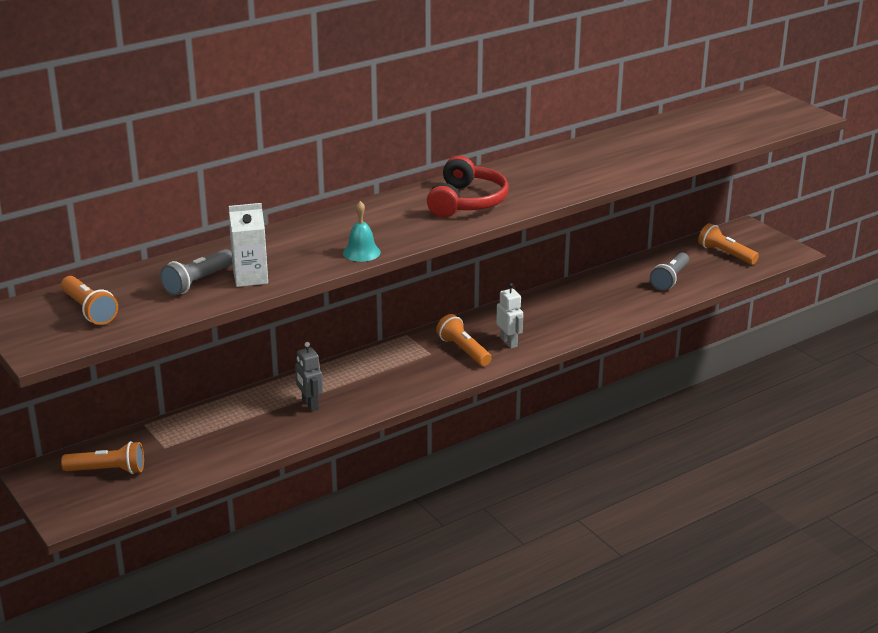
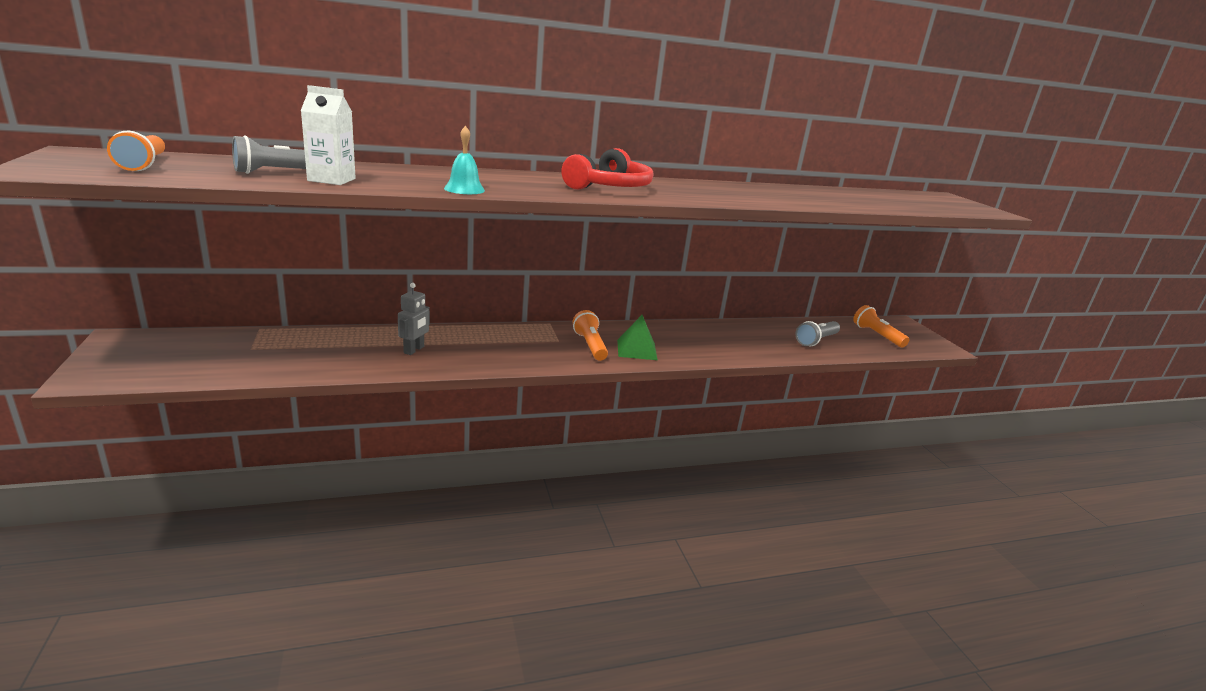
camera: 15 degrees right, 5 degrees down
(107, 470) = (178, 352): orange flashlight -> none
(310, 404) = (414, 350): grey robot -> grey robot turned 150 degrees counterclockwise
(509, 342) = (637, 350): white robot -> green pyramid

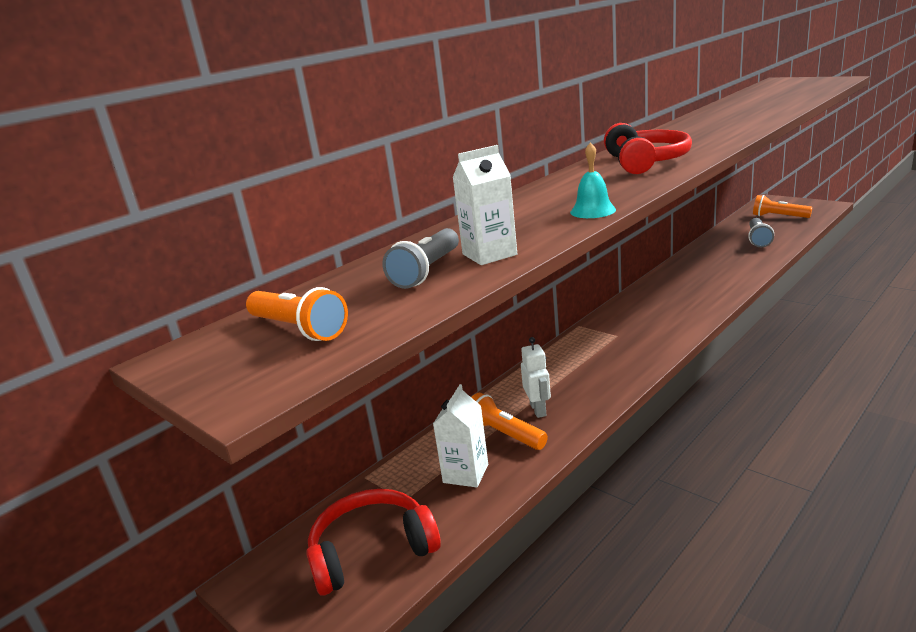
camera: 25 degrees left, 0 degrees up
(186, 360) = (372, 551): none -> red headphones
(304, 355) = (465, 473): none -> white carton
(414, 350) = (538, 410): grey robot -> white robot
(590, 345) = (645, 326): orange flashlight -> orange flashlight (504, 434)
(637, 350) = (680, 310): green pyramid -> none

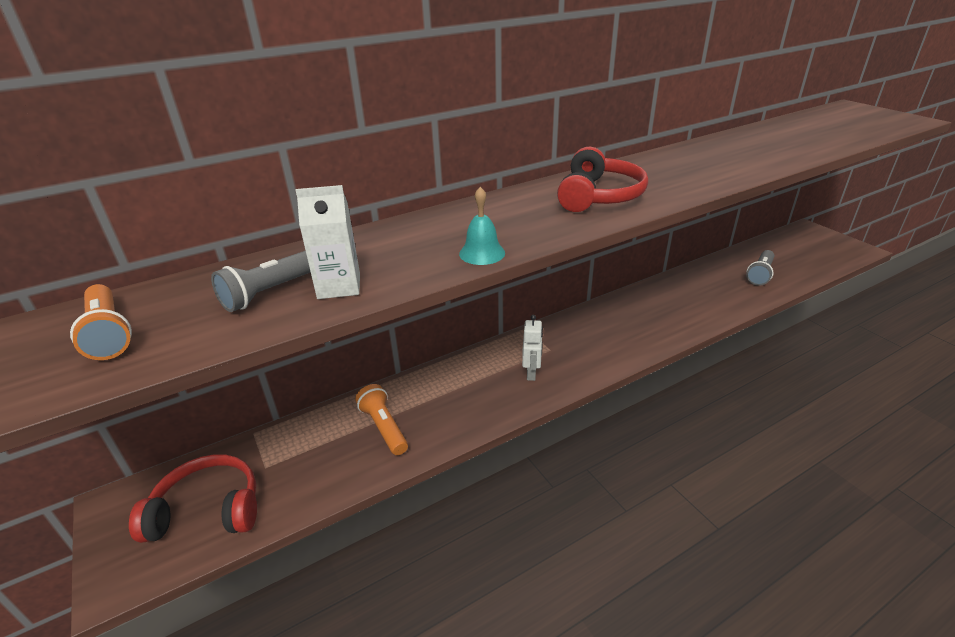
camera: 15 degrees right, 10 degrees up
(465, 473) = (326, 458): white carton -> none
(538, 410) = (428, 410): white robot -> white robot (531, 373)
(778, 216) = (801, 251): orange flashlight -> none

